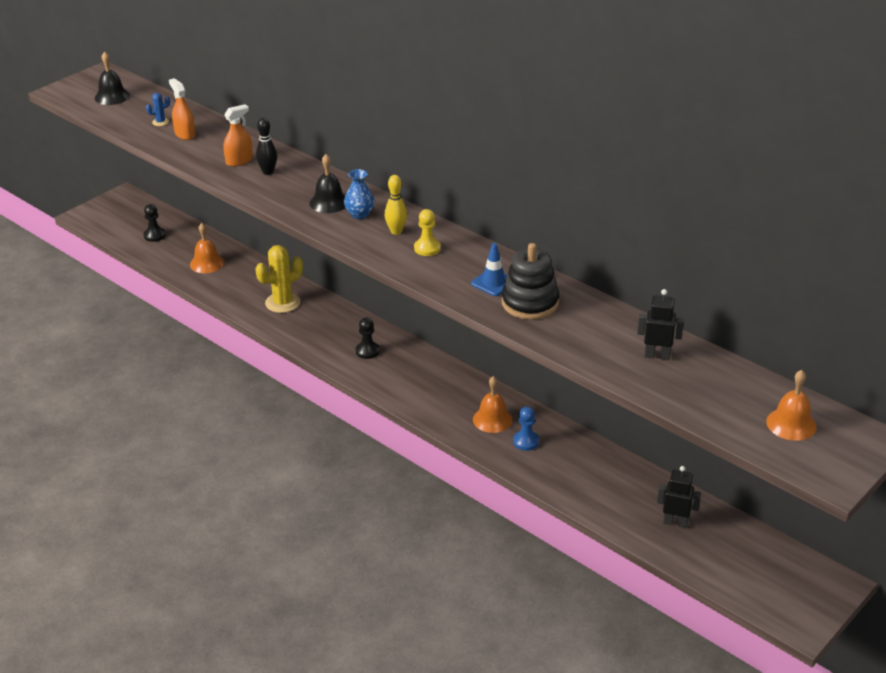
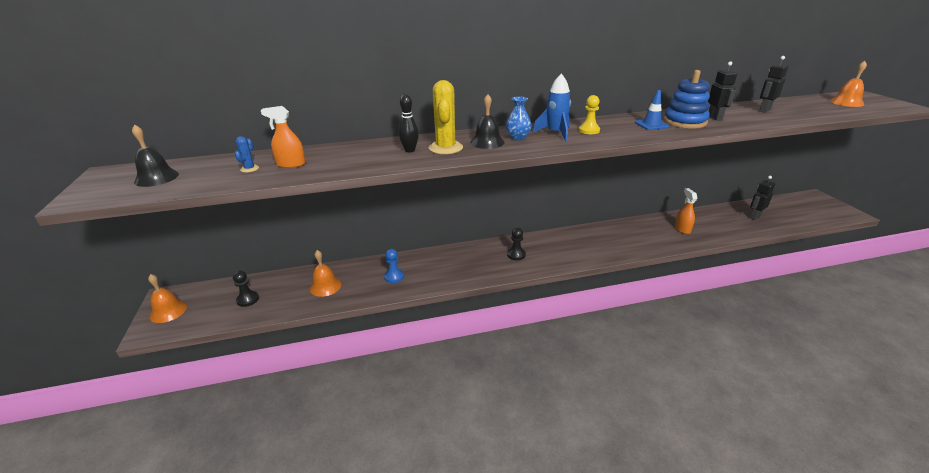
camera: 55 degrees left, 5 degrees down
(239, 161) = (374, 155): orange spray bottle -> orange spray bottle (682, 229)
(282, 303) = (421, 269): yellow cactus -> yellow cactus (445, 148)
(396, 231) = (555, 133): yellow bowling pin -> blue rocket
(492, 419) = (627, 236): orange bell -> orange bell (168, 311)
(526, 441) = (657, 233): blue pawn -> blue pawn (394, 277)
(530, 303) = (684, 122): black stacking toy -> blue stacking toy
(573, 321) = (715, 118): none -> black robot

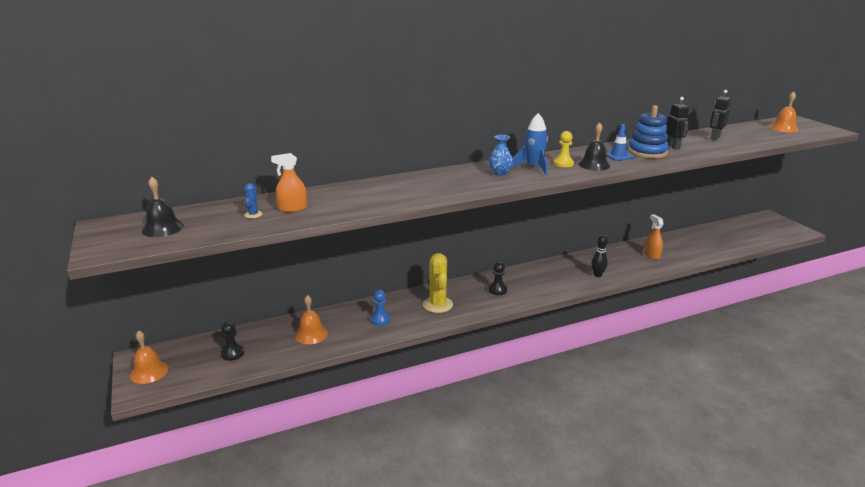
camera: 10 degrees left, 5 degrees down
(410, 150) = (402, 189): black bowling pin -> black bowling pin (597, 275)
(445, 148) = (436, 186): yellow cactus -> yellow cactus (437, 305)
(487, 142) = (473, 179): black bell -> black bell (594, 165)
(754, 217) = (716, 239): black robot -> none

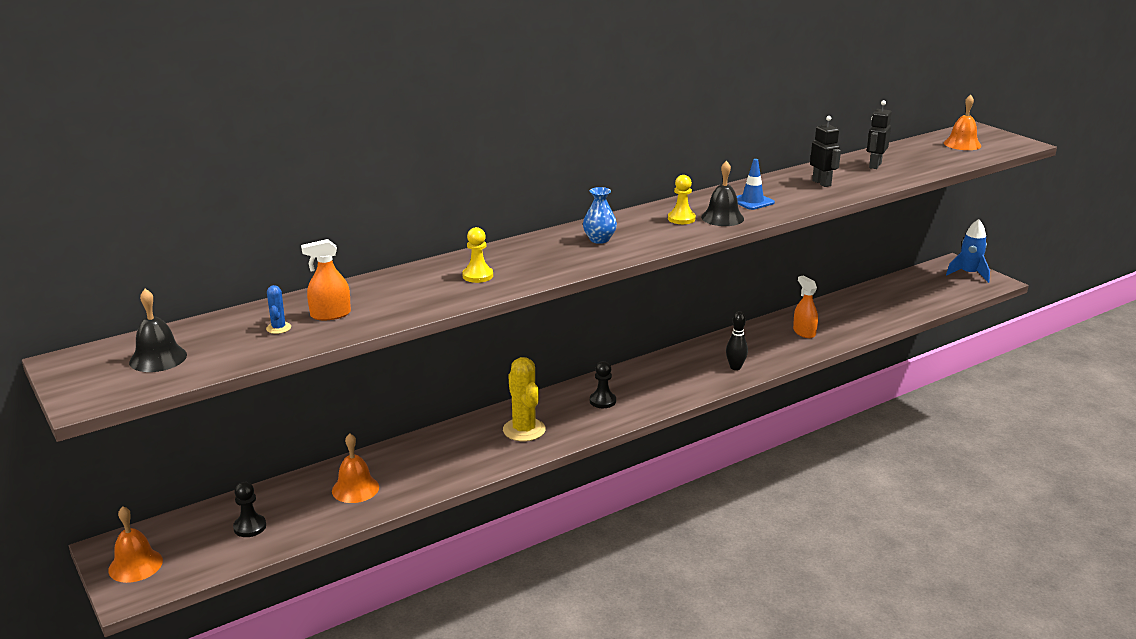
camera: 10 degrees left, 0 degrees up
(380, 320) = (448, 459): blue pawn -> none
(405, 191) = (477, 276): none -> yellow pawn
(533, 167) = (643, 228): blue rocket -> blue rocket (968, 274)
(647, 152) = (789, 193): blue stacking toy -> none

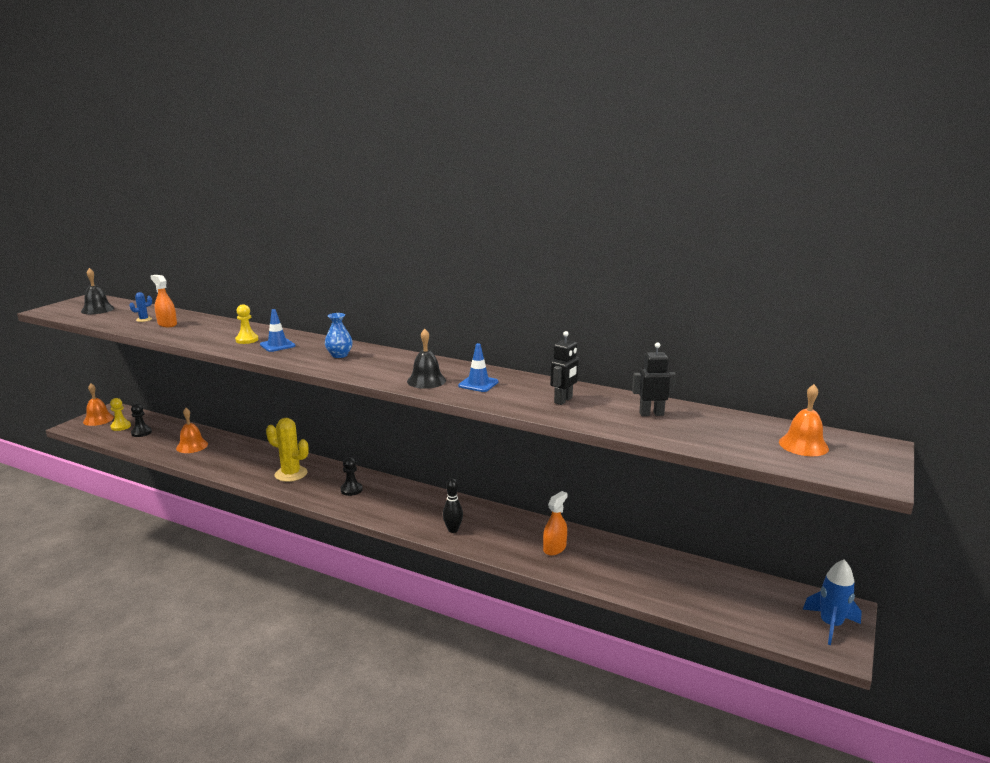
camera: 60 degrees right, 5 degrees down
(522, 263) = (277, 345): none -> blue traffic cone
(524, 430) = (291, 474): yellow cactus -> yellow cactus turned 75 degrees clockwise
(681, 219) = (408, 369): yellow pawn -> yellow pawn (121, 426)

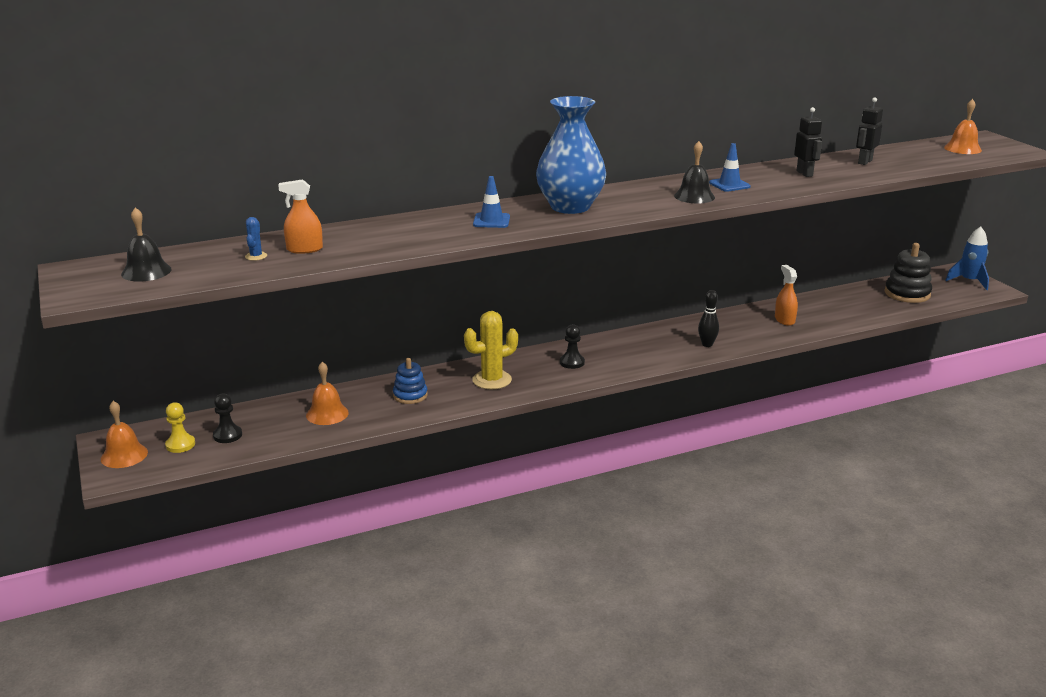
camera: 50 degrees left, 5 degrees up
(240, 458) = (410, 395): none -> blue stacking toy
(247, 340) = (446, 228): yellow pawn -> none
(339, 355) = (570, 207): blue vase -> blue vase, size x2.19
(725, 595) = (907, 294): none -> black stacking toy

